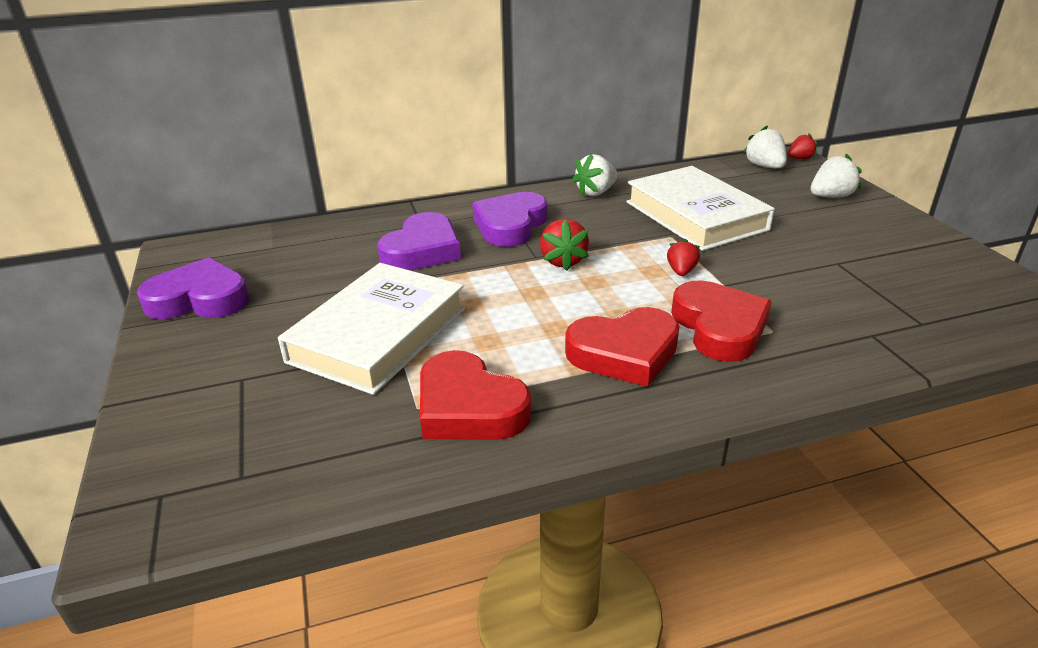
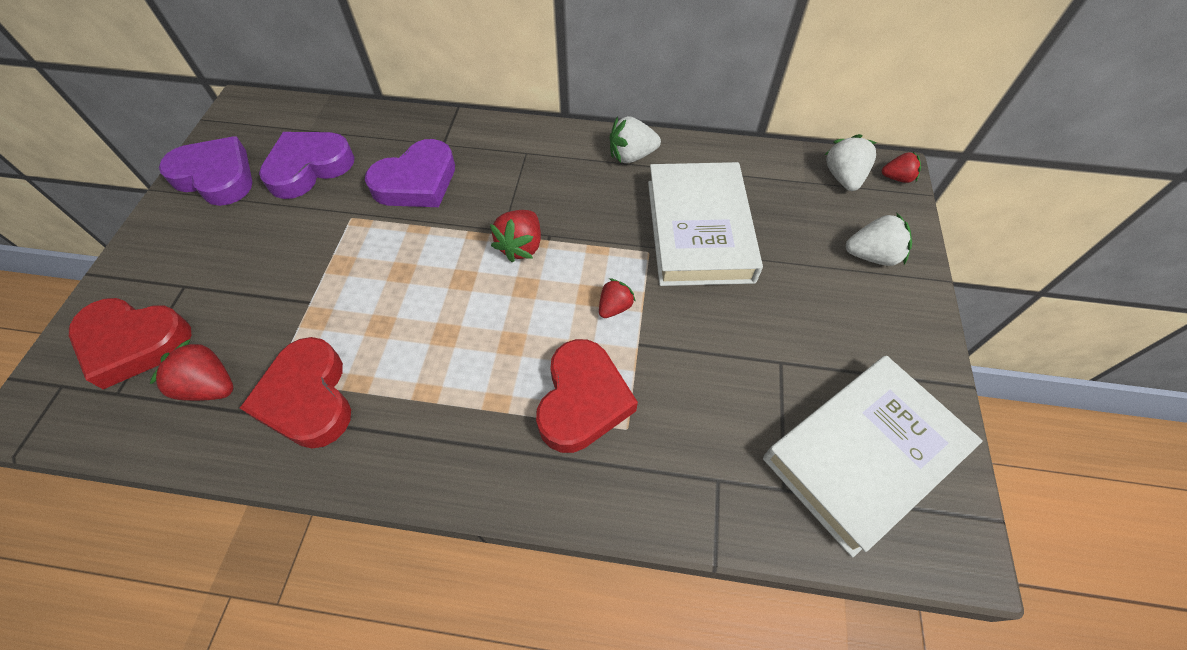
camera: 25 degrees right, 25 degrees up
(351, 434) = (210, 386): none -> red strawberry
(378, 335) = (307, 278): white book -> white book (862, 454)
(510, 225) = (515, 176): purple heart -> purple heart (309, 168)
(624, 353) = (474, 393): red heart -> red heart (134, 343)

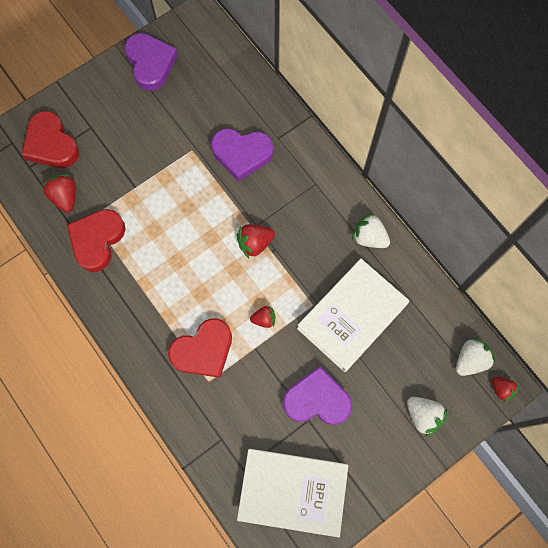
camera: 45 degrees right, 15 degrees up
(309, 168) = (198, 96): purple heart -> purple heart (317, 400)

